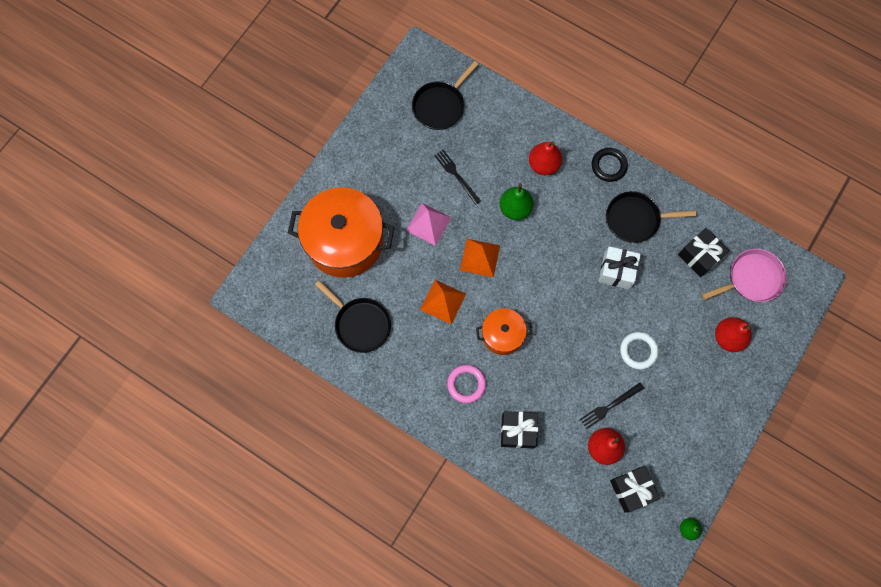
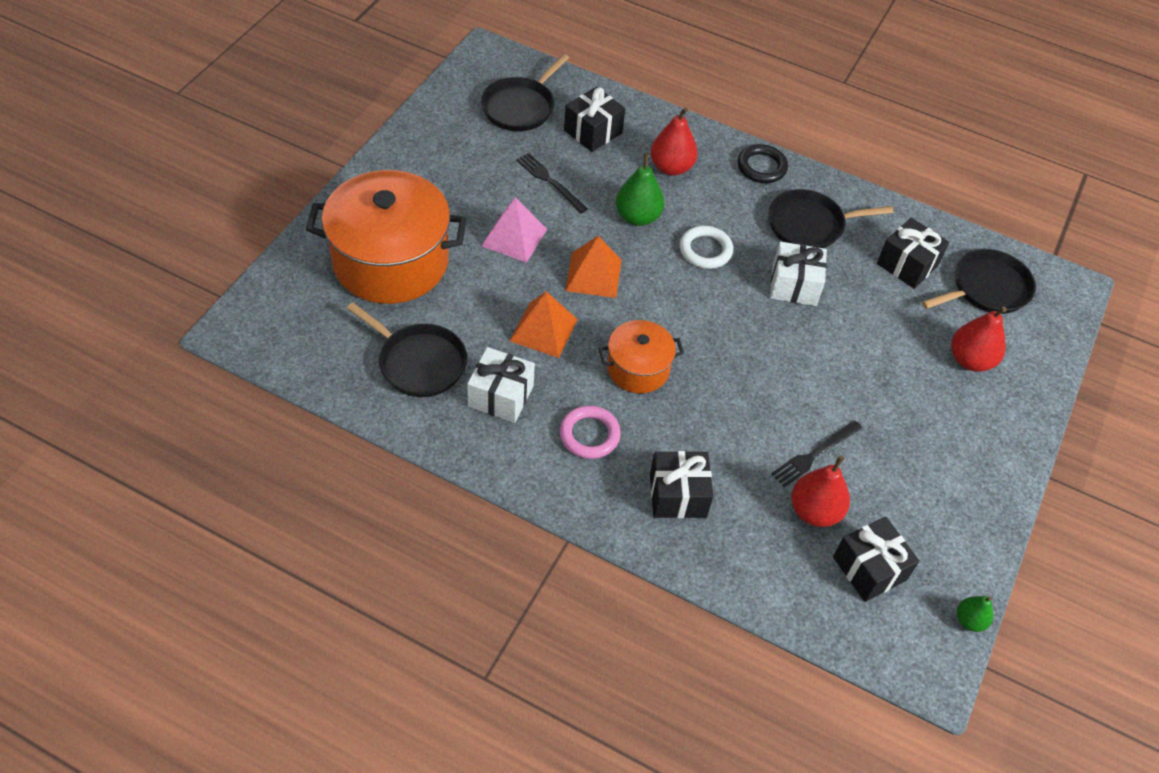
camera: 10 degrees left, 20 degrees down
(411, 352) = (501, 396): none -> white gift
(490, 130) = (593, 132): none -> black gift
(638, 351) = (844, 381): white ring -> white ring (705, 250)
(752, 278) = (986, 288): pink pan -> black pan

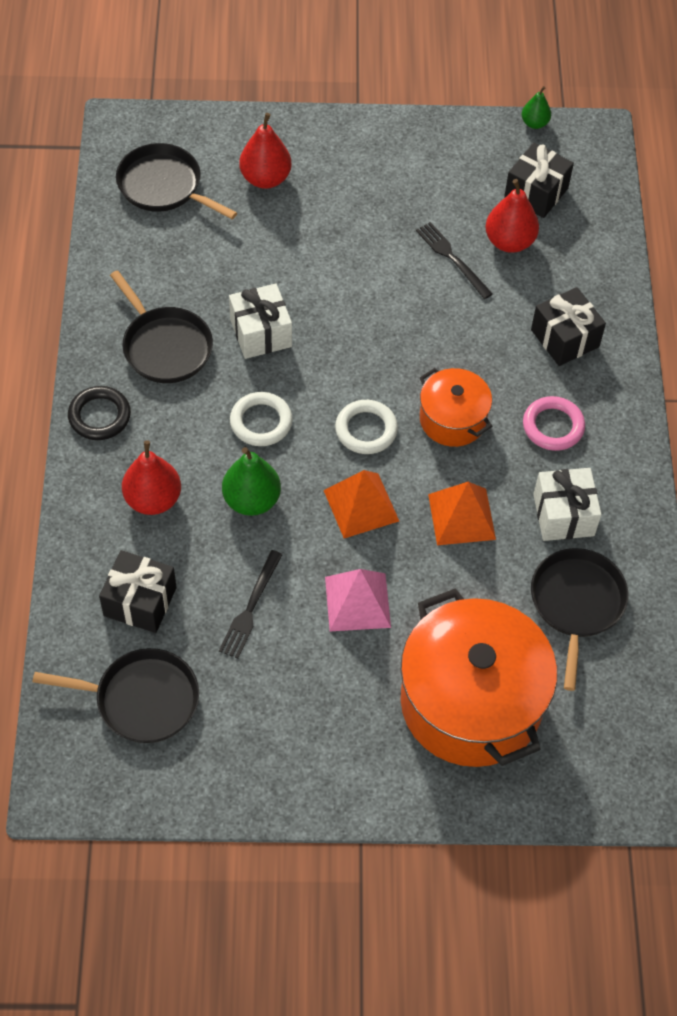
camera: 115 degrees left, 5 degrees up
(661, 309) = (366, 430): none -> white ring
(814, 454) = (452, 258): black fork -> black fork turned 150 degrees counterclockwise
(907, 264) = (171, 252): black gift -> none

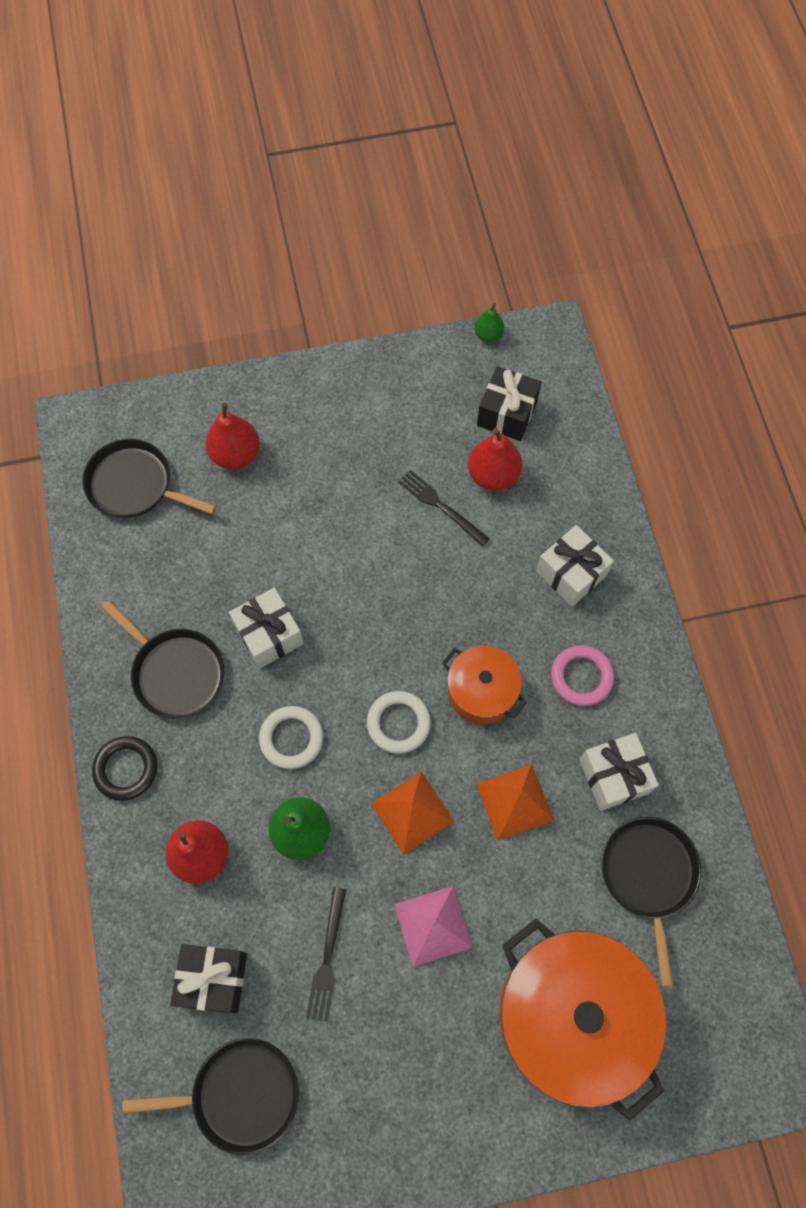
camera: 10 degrees left, 10 degrees up
(565, 338) = (571, 573): black gift -> white gift

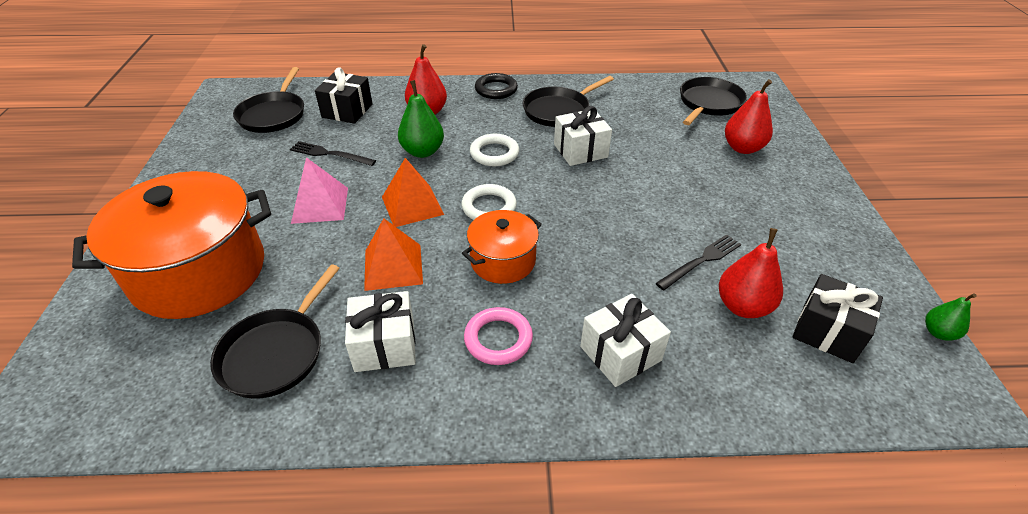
camera: 100 degrees right, 25 degrees down
(648, 875) = (275, 353): black pan -> black pan turned 105 degrees clockwise

